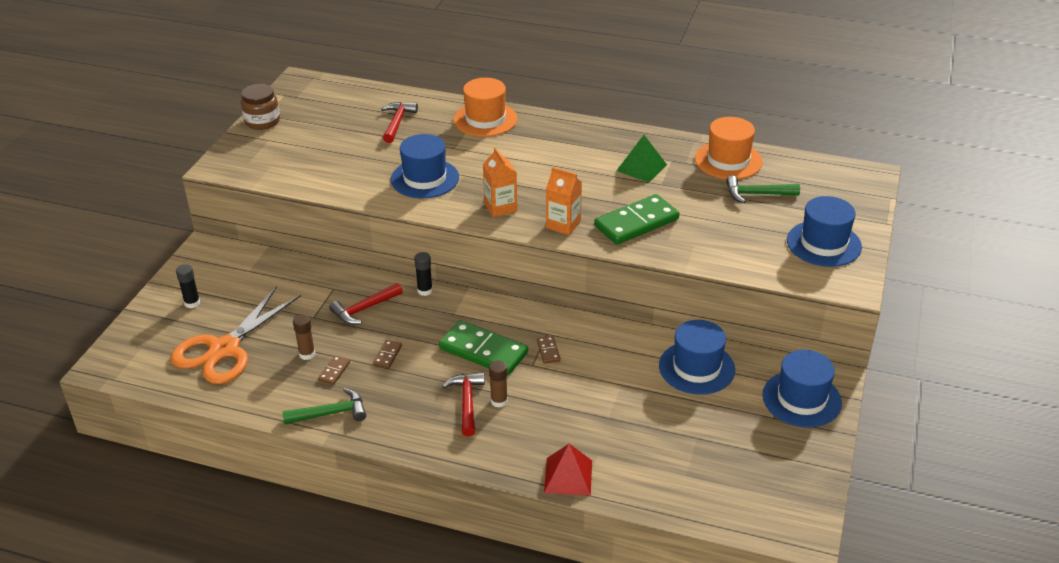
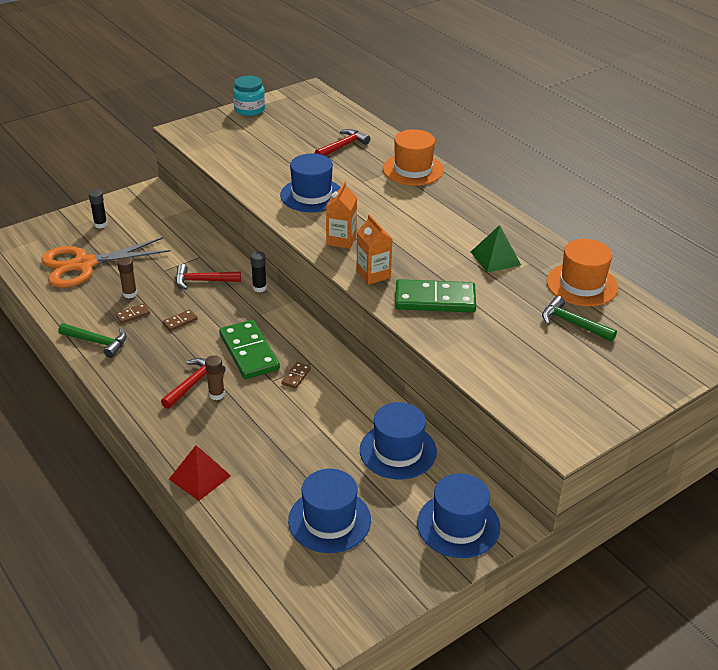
camera: 35 degrees right, 0 degrees up
(262, 121) = (249, 109): brown jar -> turquoise jar
(823, 244) = (583, 393): blue hat -> blue hat (329, 520)

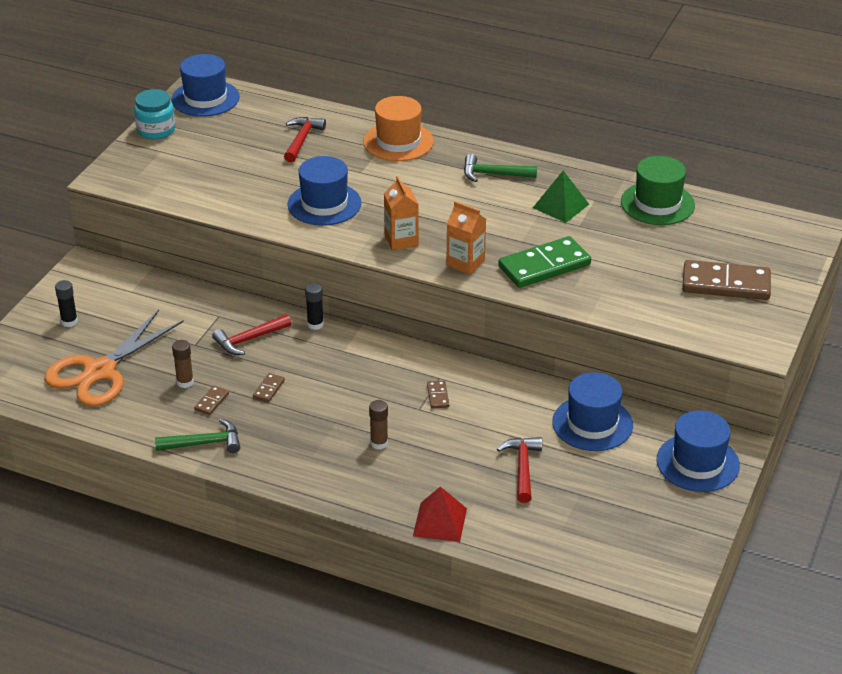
camera: 30 degrees left, 0 degrees up
(193, 383) = (345, 442): red hammer -> red hammer (522, 468)
(249, 352) = (369, 391): green domino -> none
(329, 520) = (589, 506): blue hat -> blue hat (205, 98)
(573, 323) = (681, 243): green hammer -> green hammer (494, 174)
(581, 373) = (726, 284): none -> brown domino
(582, 285) = (657, 203): orange hat -> green hat

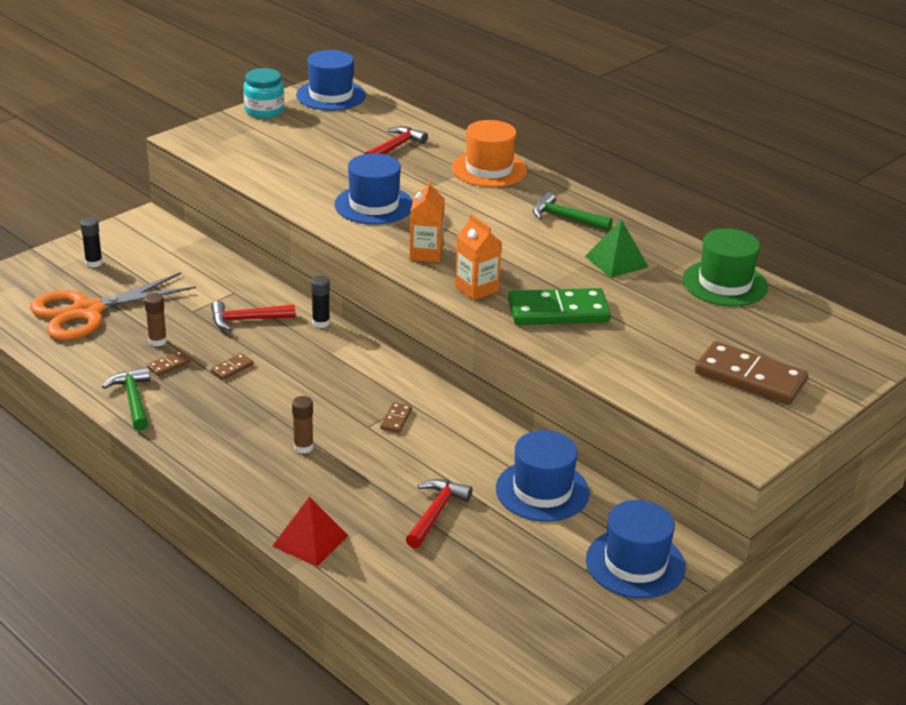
camera: 20 degrees right, 5 degrees down
(204, 443) = (133, 400): green hammer -> green hammer turned 120 degrees counterclockwise

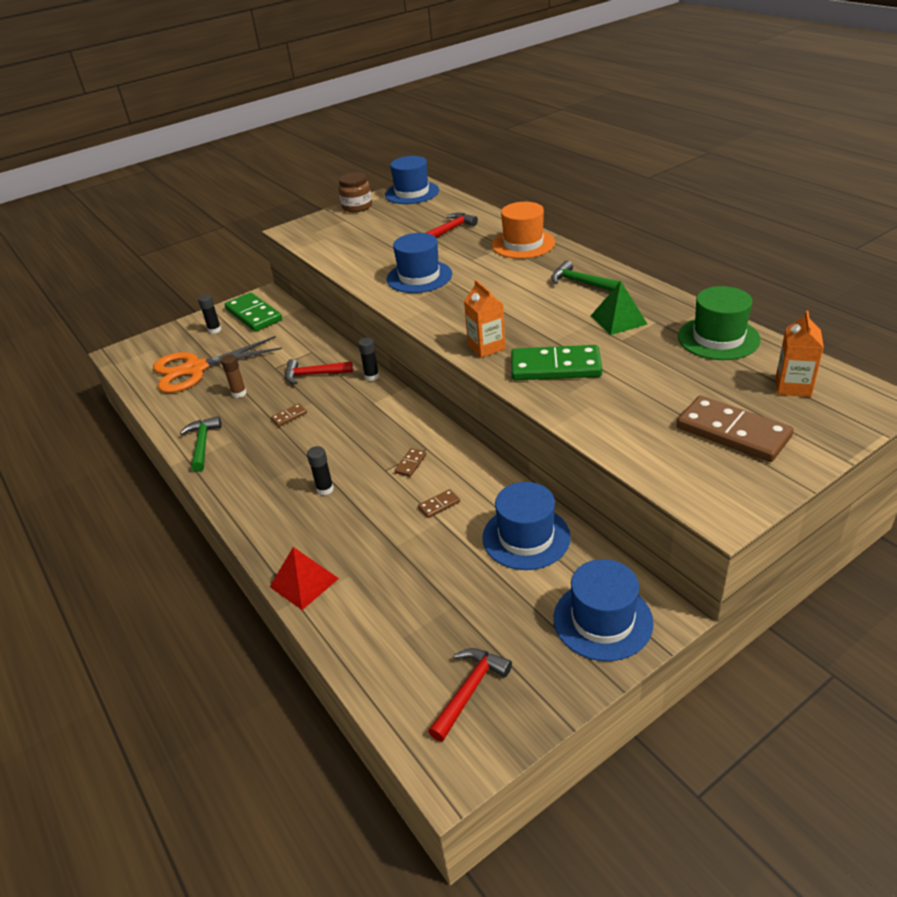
camera: 15 degrees right, 5 degrees up
(140, 245) = (254, 315): none -> green domino
(169, 365) = (241, 413): brown domino -> brown domino (439, 505)
(264, 111) = (357, 207): turquoise jar -> brown jar
(303, 447) = (325, 489): brown glue stick -> black glue stick
(426, 253) = (451, 316): orange carton -> orange carton (793, 386)
(436, 513) = (423, 558): red hammer -> red hammer (469, 691)

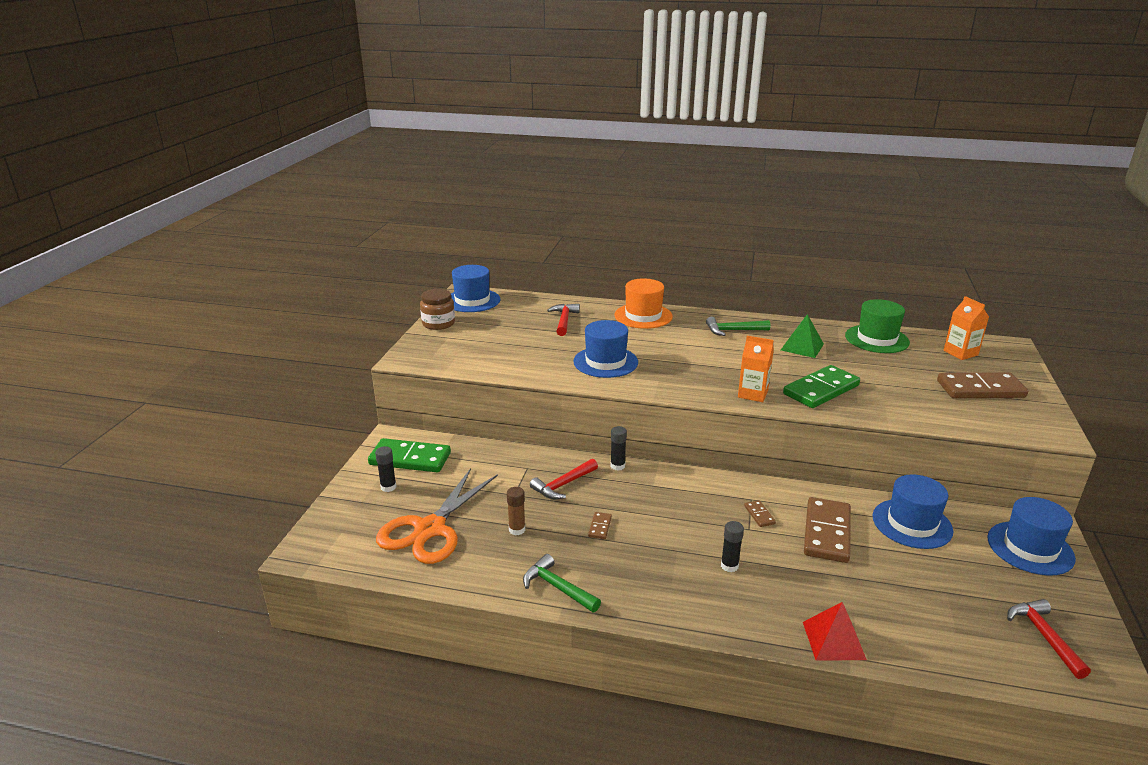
camera: 45 degrees left, 10 degrees down
(439, 505) = (827, 533): brown domino -> brown domino, size x2.33

